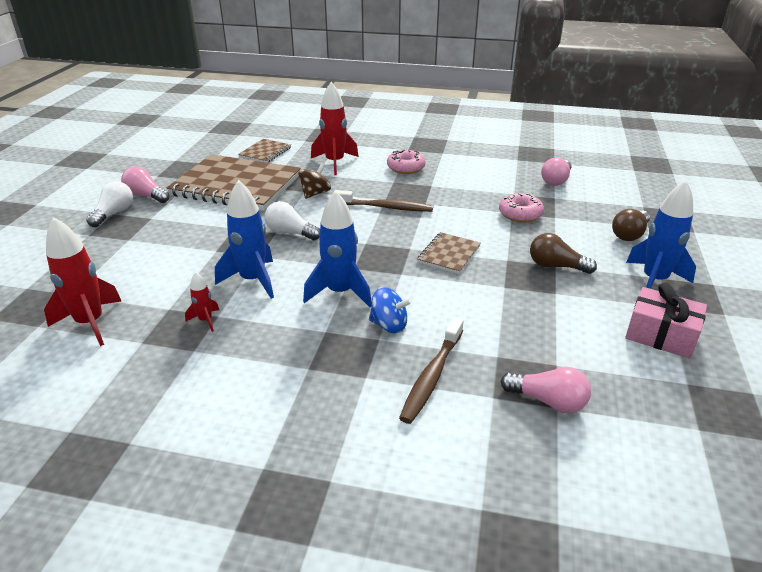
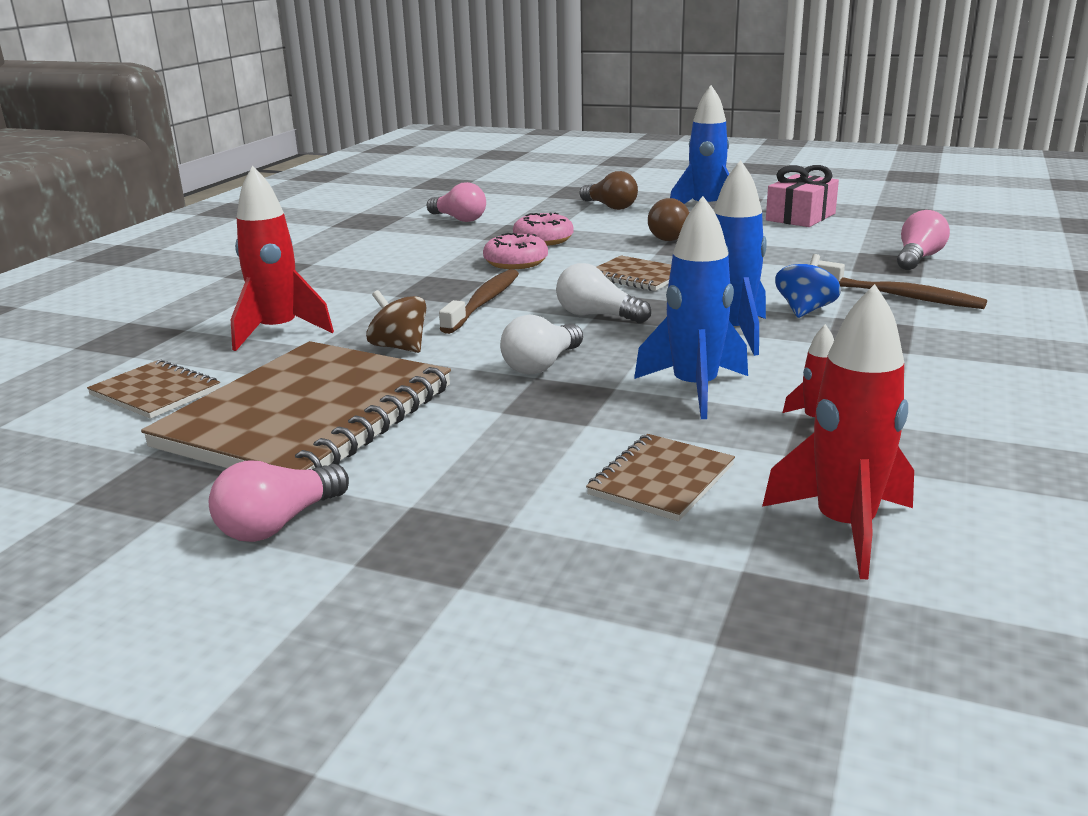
camera: 80 degrees left, 10 degrees down
(114, 214) = (357, 561): white light bulb -> white light bulb (597, 316)
(153, 273) = (661, 480): none -> brown notebook
(406, 168) = (349, 286): pink donut -> pink donut (516, 262)

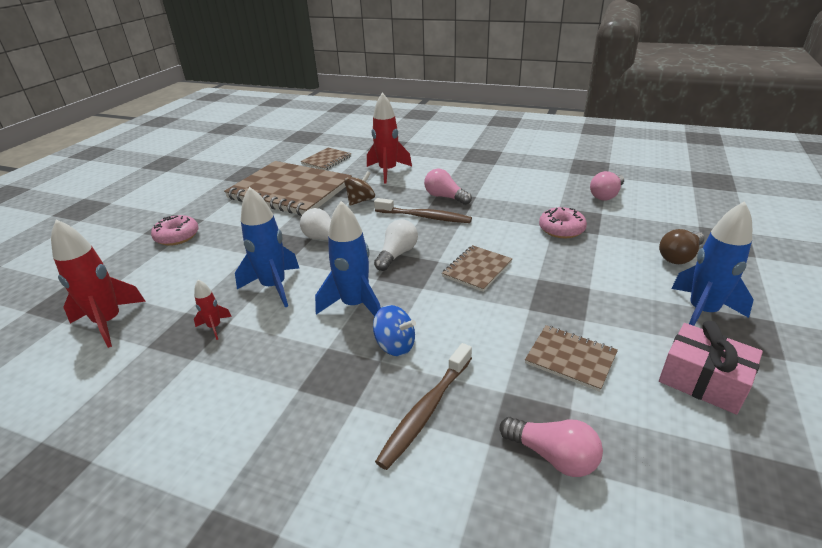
camera: 90 degrees right, 10 degrees up
(279, 524) = (207, 198): pink light bulb -> pink light bulb (445, 197)
(516, 262) = (504, 222): pink donut -> pink donut (177, 237)
(661, 480) = (184, 274): brown notebook -> brown notebook (570, 358)
(673, 236) = (590, 289): brown light bulb -> none

